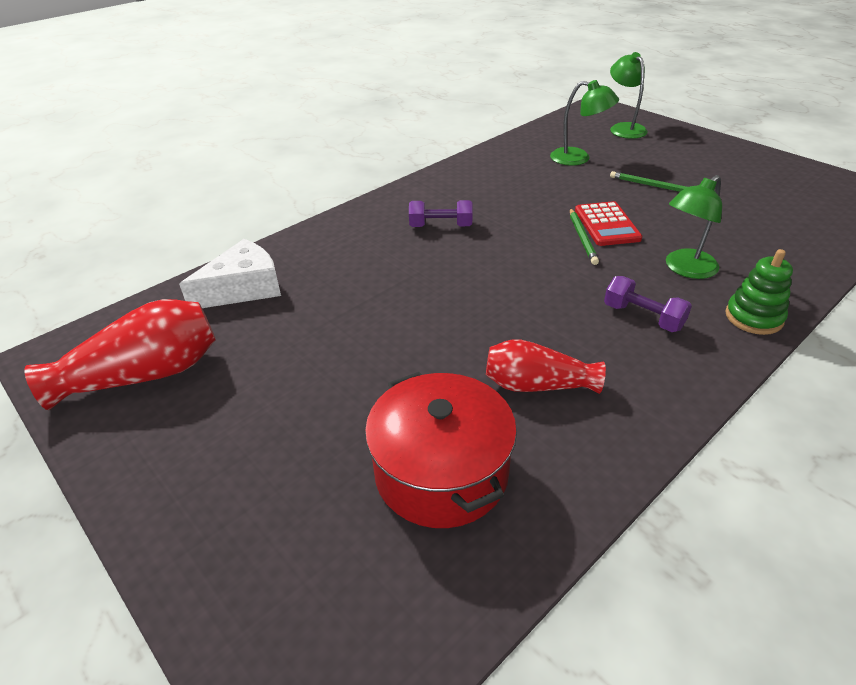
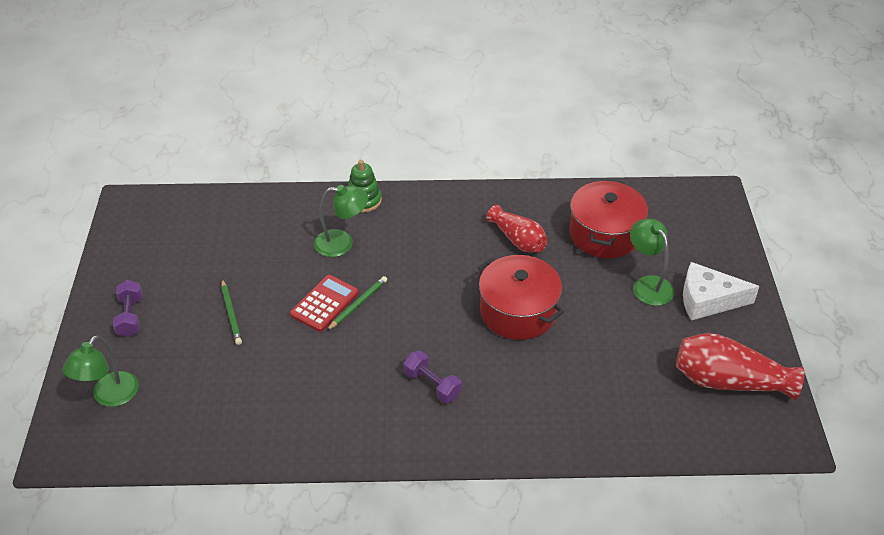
camera: 140 degrees left, 5 degrees up
(243, 288) = (628, 420): white cheese -> white cheese (708, 300)
(439, 312) = (518, 311): none -> red pot
(578, 158) = (219, 385): green lamp -> green lamp (648, 284)
(643, 317) = (415, 235): purple dumbbell -> purple dumbbell (130, 316)

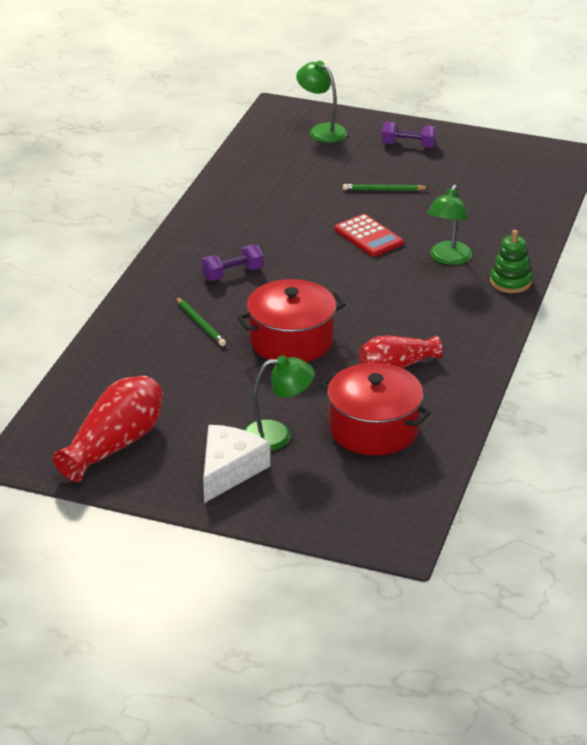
camera: 110 degrees right, 10 degrees down
(358, 304) = (356, 253): green pencil -> green pencil (200, 324)

